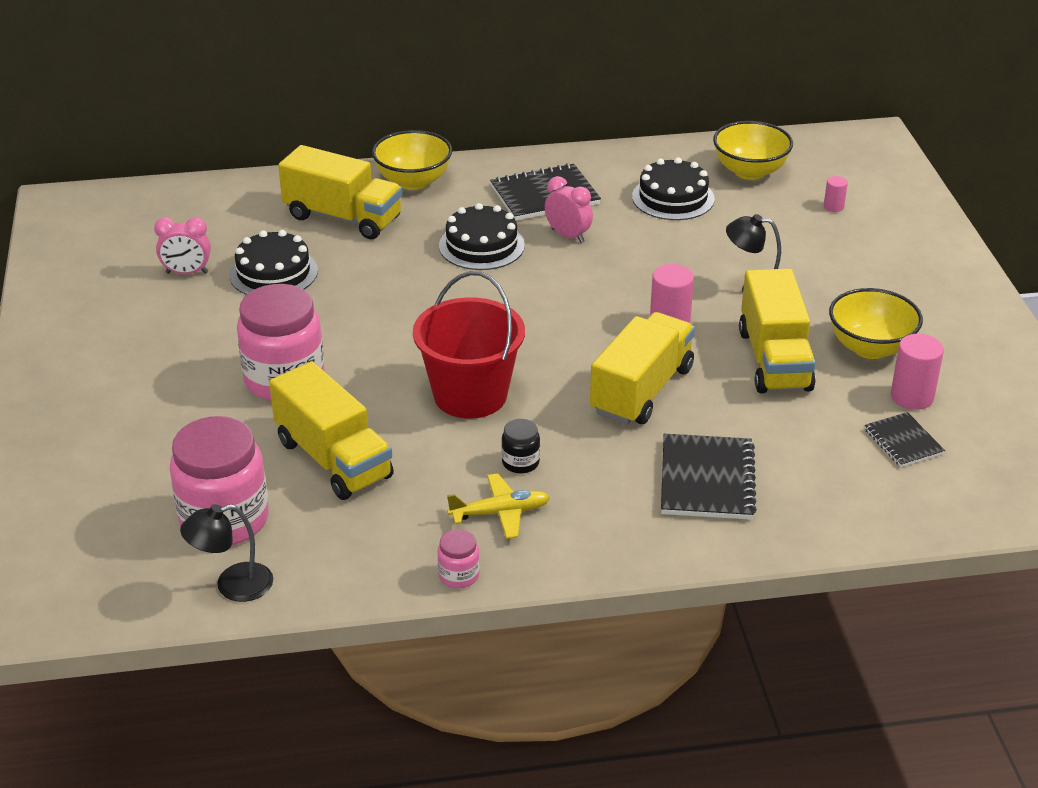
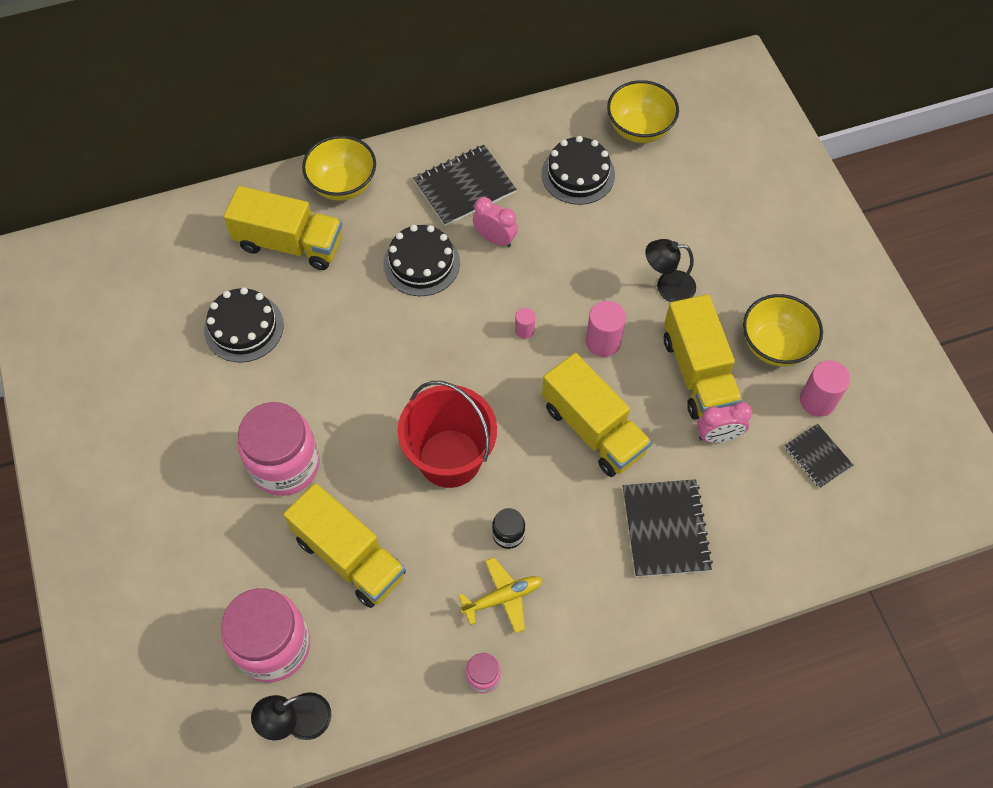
camera: 10 degrees left, 25 degrees up
(187, 273) = (165, 339): pink clock -> pink clock (718, 436)
(641, 390) = (593, 429): yellow truck -> yellow truck turned 120 degrees clockwise
(833, 207) = (718, 166): pink cylinder -> pink cylinder (524, 330)

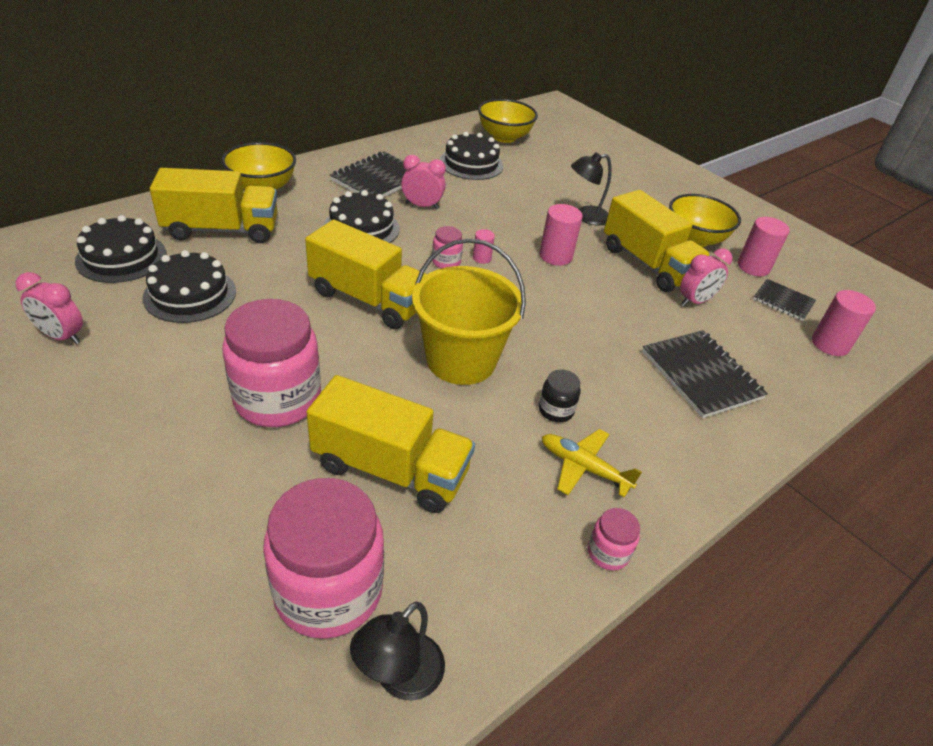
camera: 25 degrees left, 20 degrees down
(137, 357) = (61, 336): none -> pink clock
(196, 267) = (121, 257): none -> black cake
(449, 458) = (461, 360): red bucket -> yellow bucket
(486, 329) = (446, 262): none -> pink jar
(503, 597) = (583, 468): yellow plane -> yellow plane turned 105 degrees counterclockwise
(593, 429) = (586, 314): yellow truck -> yellow truck (368, 299)
(828, 524) = (830, 344): none -> pink cylinder

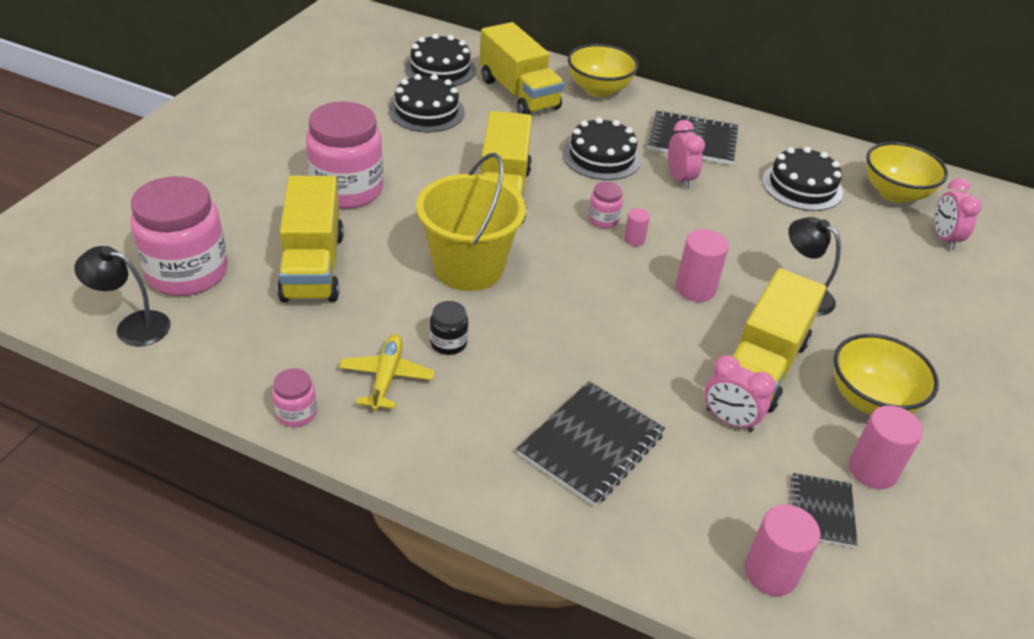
camera: 65 degrees right, 0 degrees up
(61, 336) = (339, 83): pink clock -> pink clock (944, 238)

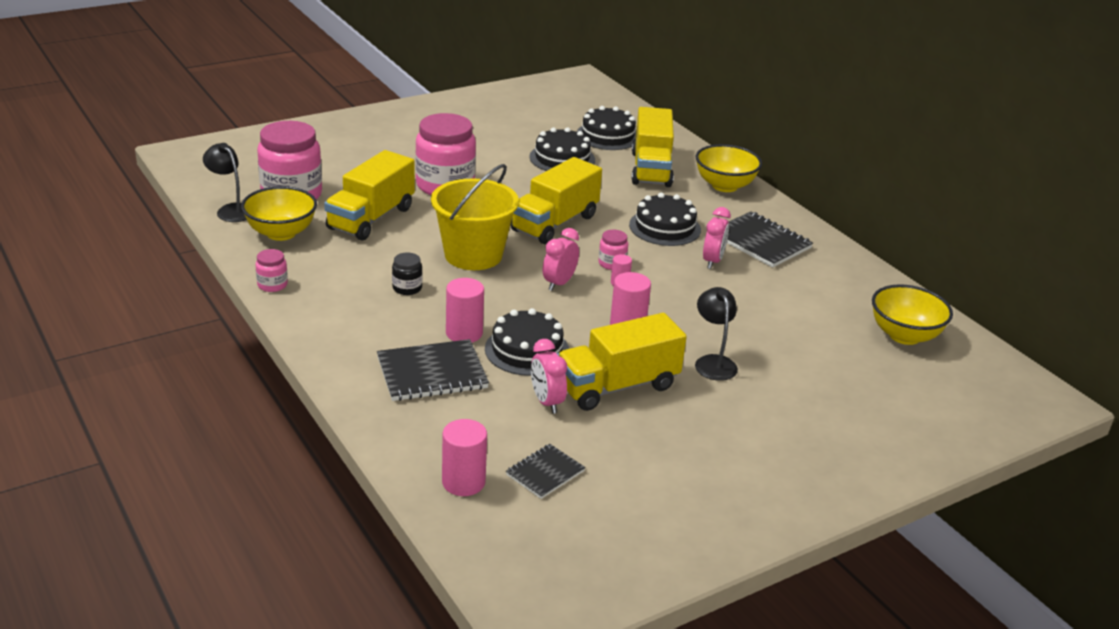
camera: 35 degrees right, 10 degrees down
(386, 377) = (346, 289): yellow plane -> none
(802, 186) = (818, 301): black cake -> black cake (527, 350)
(871, 400) = (675, 438): yellow bowl -> yellow bowl (281, 233)
(872, 470) = (617, 471): pink cylinder -> pink cylinder (464, 333)
(944, 238) = (905, 379): pink clock -> pink clock (559, 283)

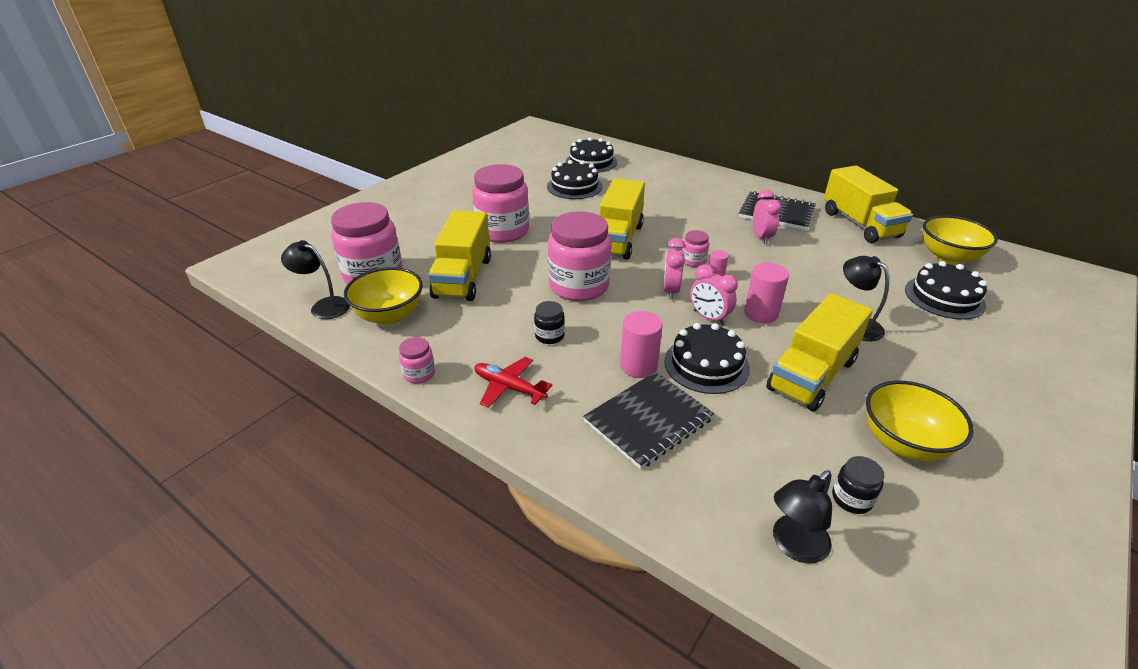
camera: 20 degrees left, 5 degrees up
(337, 316) = (509, 387): none -> red plane
(463, 482) = (794, 546): pink cylinder -> black lamp
(473, 255) = (579, 286): yellow bucket -> pink jar
(545, 473) = (851, 499): black notebook -> black jar
(546, 402) = (774, 414): pink clock -> pink clock (709, 318)
(651, 169) = (645, 178): yellow truck -> yellow truck (860, 224)
(665, 227) = (700, 220): black cake -> black cake (944, 297)
(724, 186) = (707, 178): yellow bowl -> yellow bowl (903, 443)

